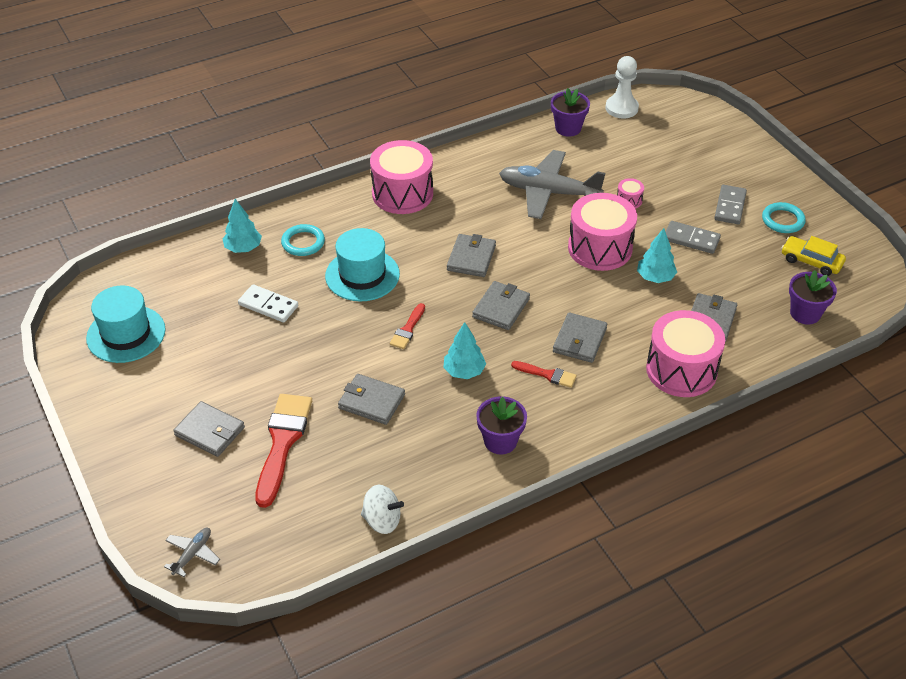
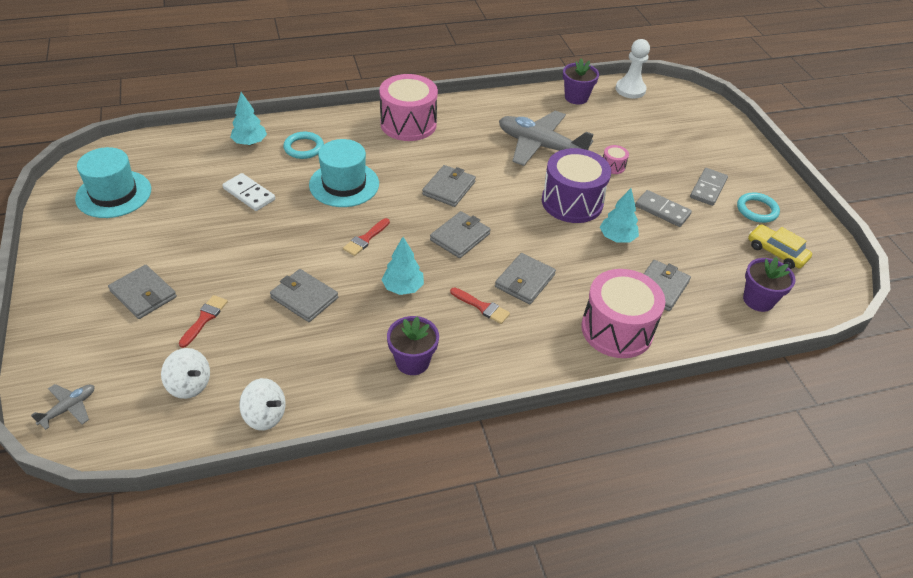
camera: 10 degrees right, 0 degrees up
(282, 443) = (204, 319): red brush -> red brush, size x0.51
(298, 508) = (189, 385): none -> white spinning top
(600, 248) = (572, 202): pink drum -> purple drum

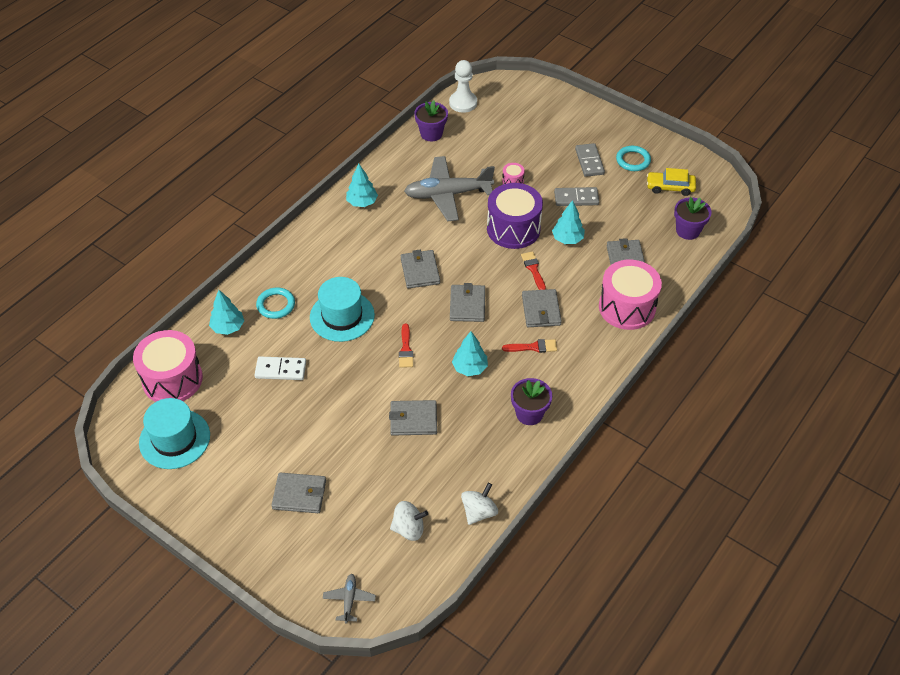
camera: 35 degrees left, 5 degrees up
(204, 319) = (364, 481): red brush -> red brush (533, 269)
(265, 415) = (479, 512): white spinning top -> white spinning top turned 45 degrees counterclockwise
(408, 124) = (332, 234): pink drum -> pink drum (172, 379)
(459, 115) = (362, 202): none -> turquoise tree

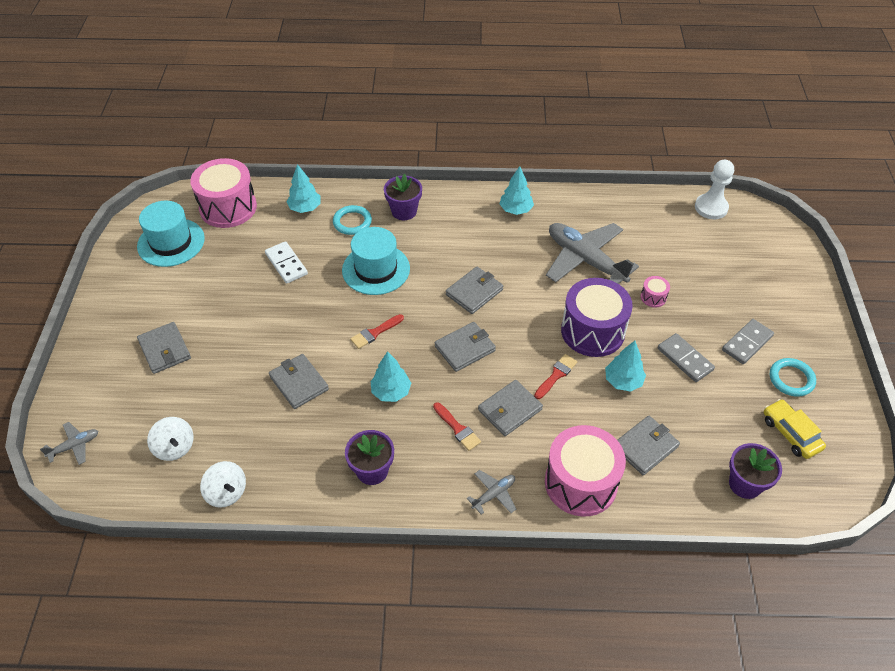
camera: 55 degrees right, 0 degrees up
(431, 134) = (647, 208): purple flower pot -> purple flower pot (404, 211)
(479, 512) = (226, 492): white spinning top -> white spinning top turned 45 degrees clockwise
(601, 356) = (494, 494): none -> grey plane

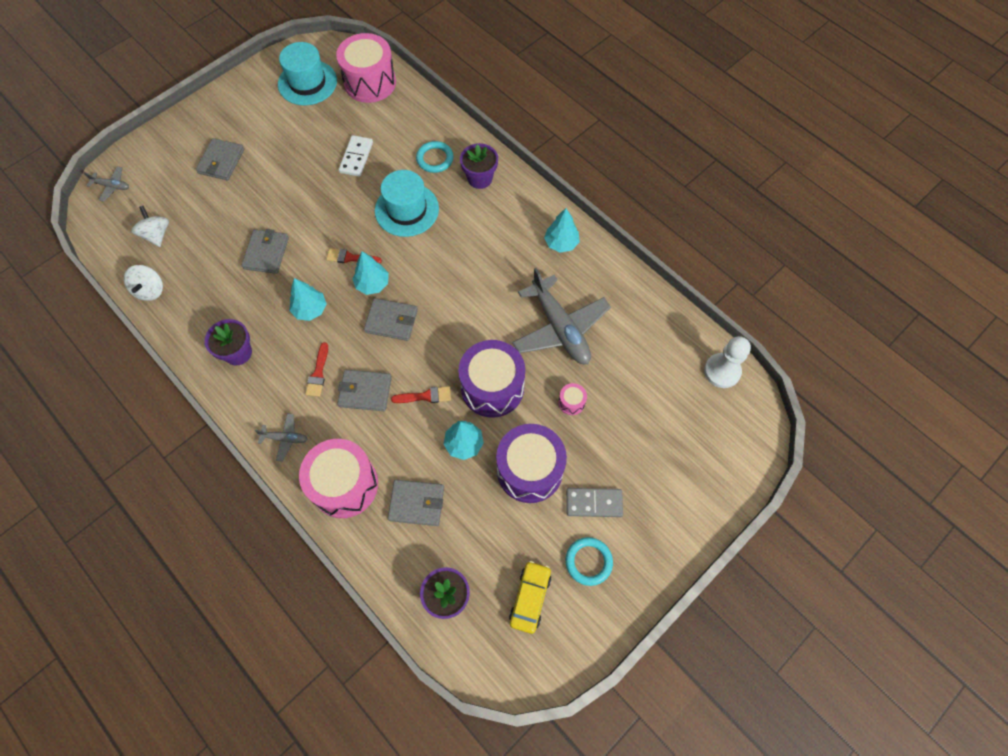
camera: 45 degrees right, 15 degrees up
(175, 447) = (157, 234): white spinning top -> white spinning top turned 150 degrees clockwise
(305, 208) = (417, 122): turquoise tree -> turquoise tree (372, 284)
(474, 292) = (449, 284): grey wallet -> none
(585, 260) = (560, 328): grey plane -> grey plane turned 150 degrees clockwise
(685, 359) = (529, 470): grey domino -> purple drum

